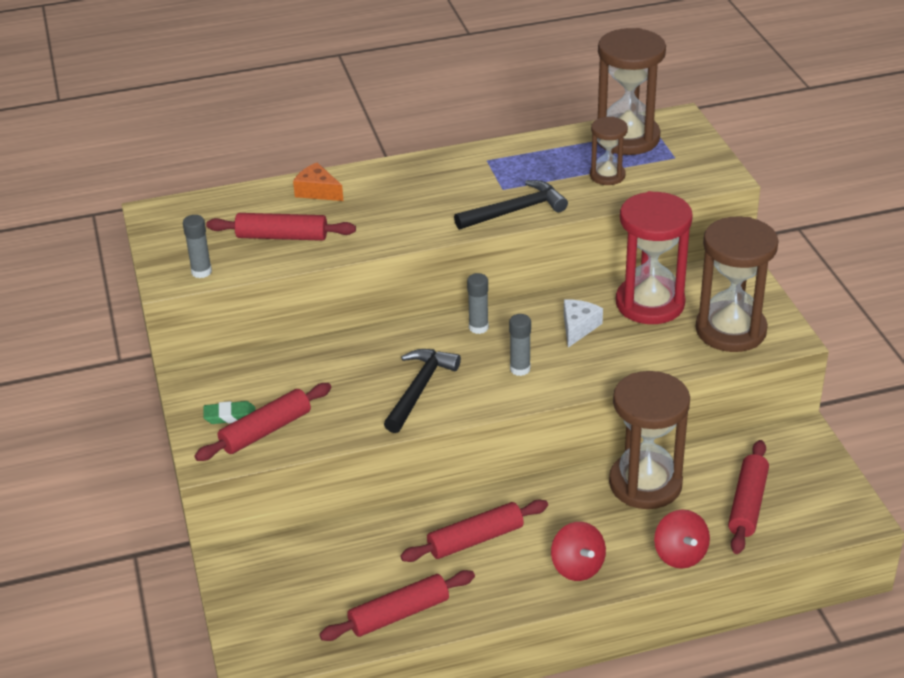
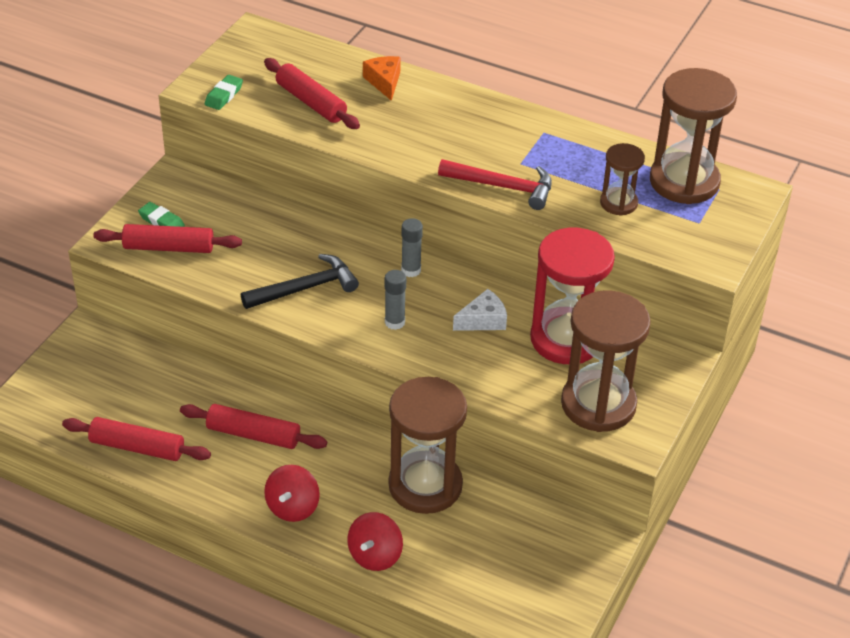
camera: 40 degrees right, 5 degrees up
(201, 272) = (224, 95): grey glue stick -> green eraser
(515, 211) = (502, 187): black hammer -> red hammer
(747, 504) = (478, 559): red rolling pin -> none

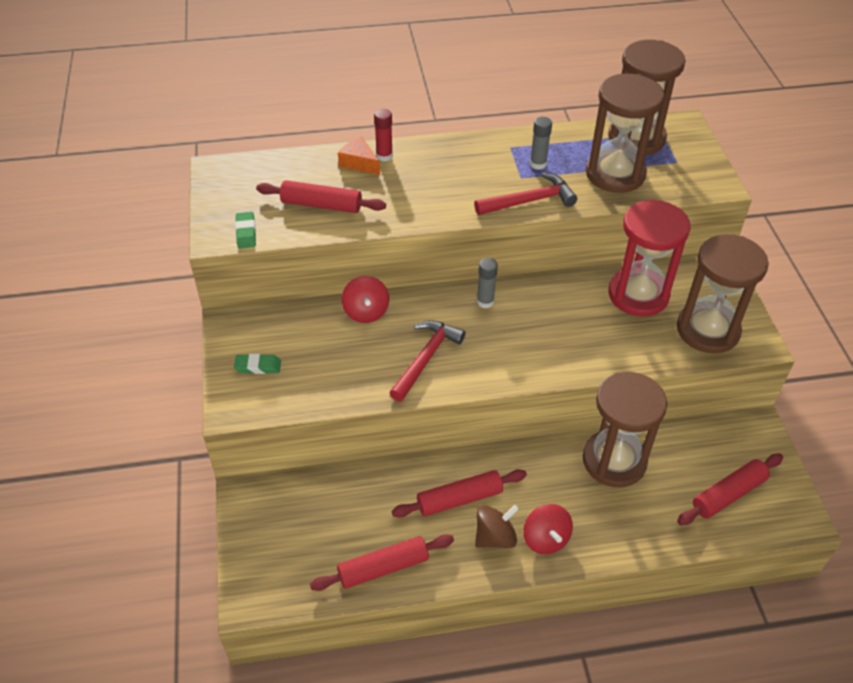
camera: 35 degrees left, 5 degrees up
(169, 247) = (286, 385): red rolling pin -> red rolling pin (728, 494)
(251, 480) = (495, 537): none -> brown spinning top
(305, 288) = (425, 359): black hammer -> red hammer
(375, 555) = (638, 538): red spinning top -> red spinning top (366, 312)
(394, 322) = (516, 348): grey glue stick -> grey glue stick (538, 164)
(414, 86) = (384, 156): none -> red glue stick
(483, 320) = (572, 312): white cheese -> none
(618, 203) = (615, 174): brown hourglass -> brown hourglass, size x1.88

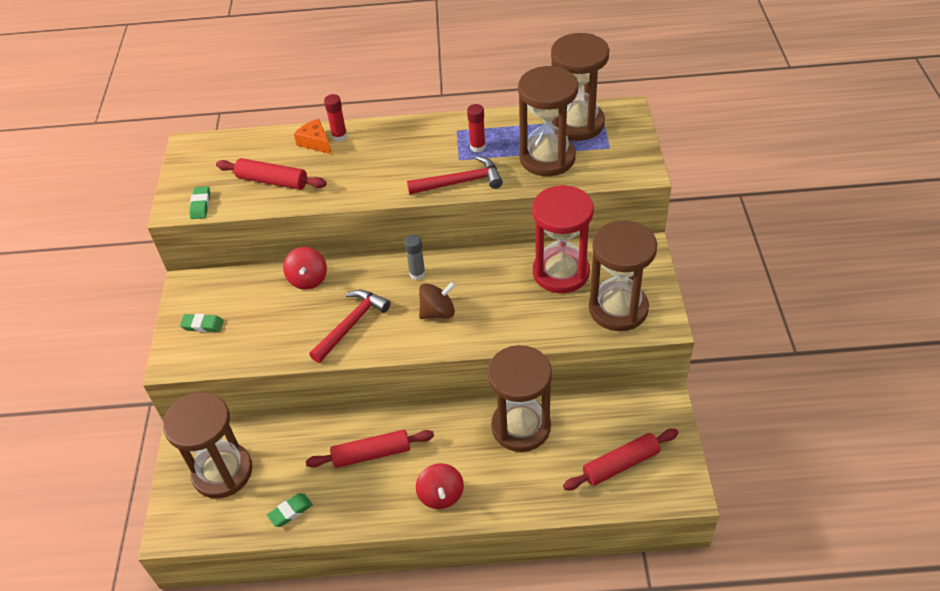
camera: 10 degrees right, 0 degrees up
(296, 529) = (222, 472): none -> brown hourglass
(383, 568) = (290, 511): red rolling pin -> green eraser
(495, 537) = (395, 490): brown spinning top -> brown spinning top (438, 312)
(538, 164) = (477, 147): grey glue stick -> red glue stick

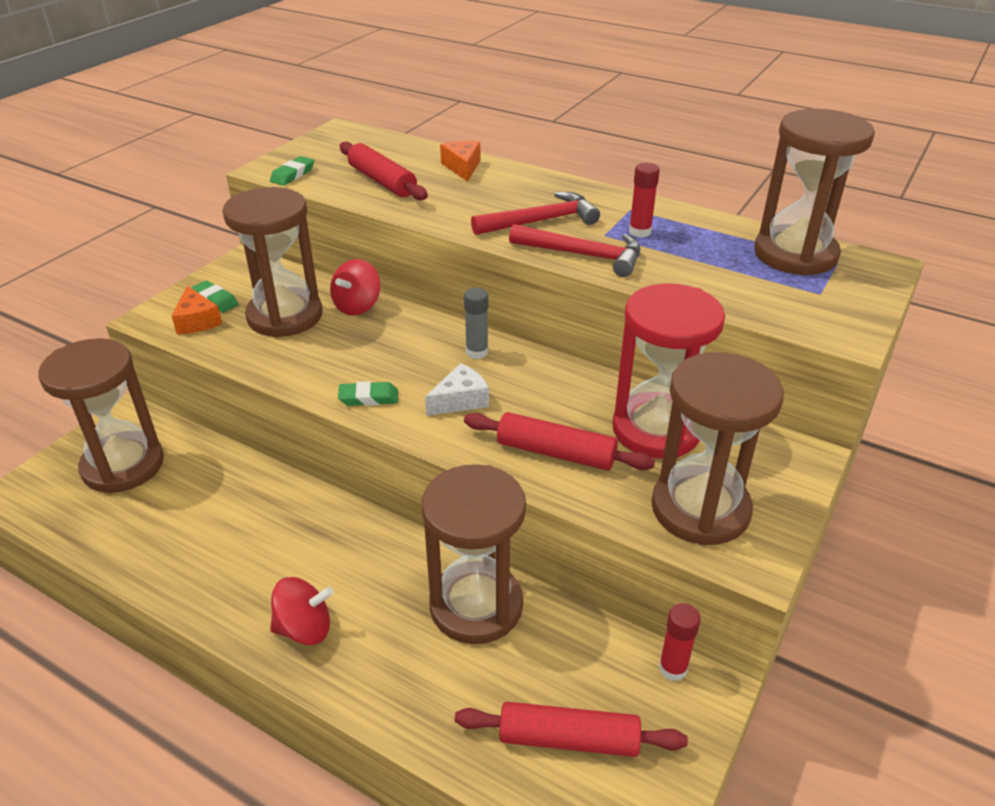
camera: 30 degrees right, 10 degrees down
(208, 347) = (197, 321): none -> orange cheese
(290, 511) = (137, 544): green eraser -> green eraser (368, 398)
(339, 136) = (493, 171): red glue stick -> red glue stick (673, 668)
(351, 325) = (353, 367): red hammer -> red hammer (540, 221)
(371, 454) = (278, 534): red rolling pin -> red rolling pin (556, 453)
(438, 312) = (460, 400): brown spinning top -> white cheese
(441, 495) = (304, 628): red spinning top -> red spinning top turned 120 degrees counterclockwise
(547, 158) = (720, 273): brown hourglass -> brown hourglass (285, 316)

